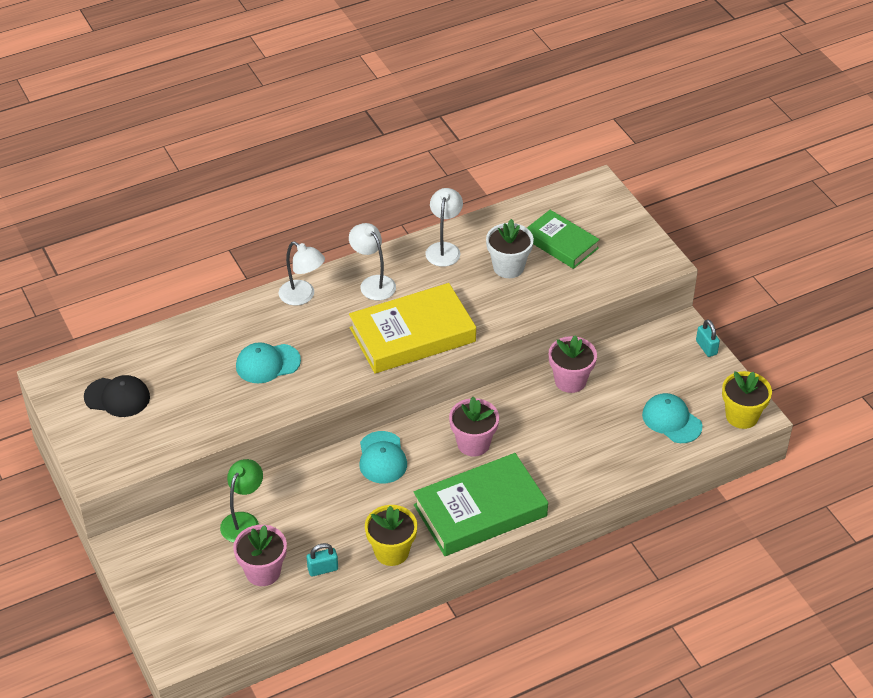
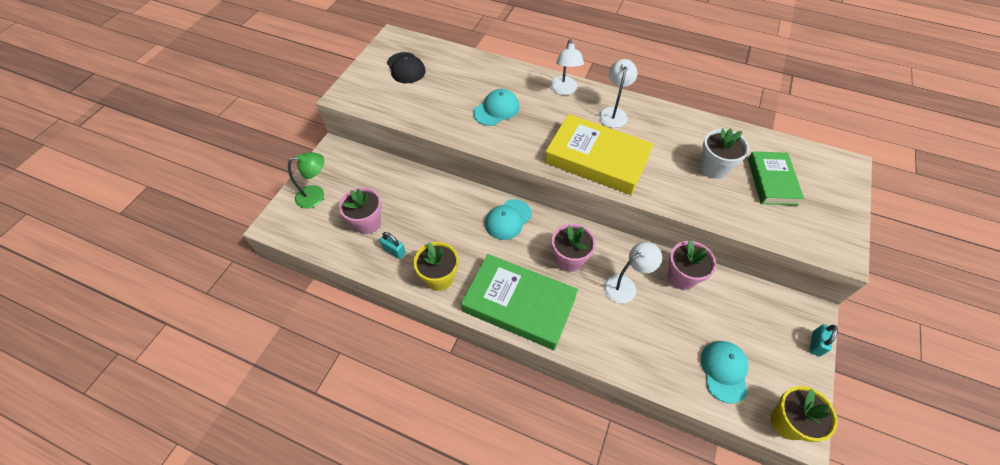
camera: 50 degrees right, 10 degrees up
(243, 521) = (397, 187): green lamp -> green lamp (316, 195)
(267, 363) = (496, 109): turquoise cap -> turquoise cap turned 105 degrees clockwise
(444, 249) = (683, 126): white lamp -> white lamp (625, 285)

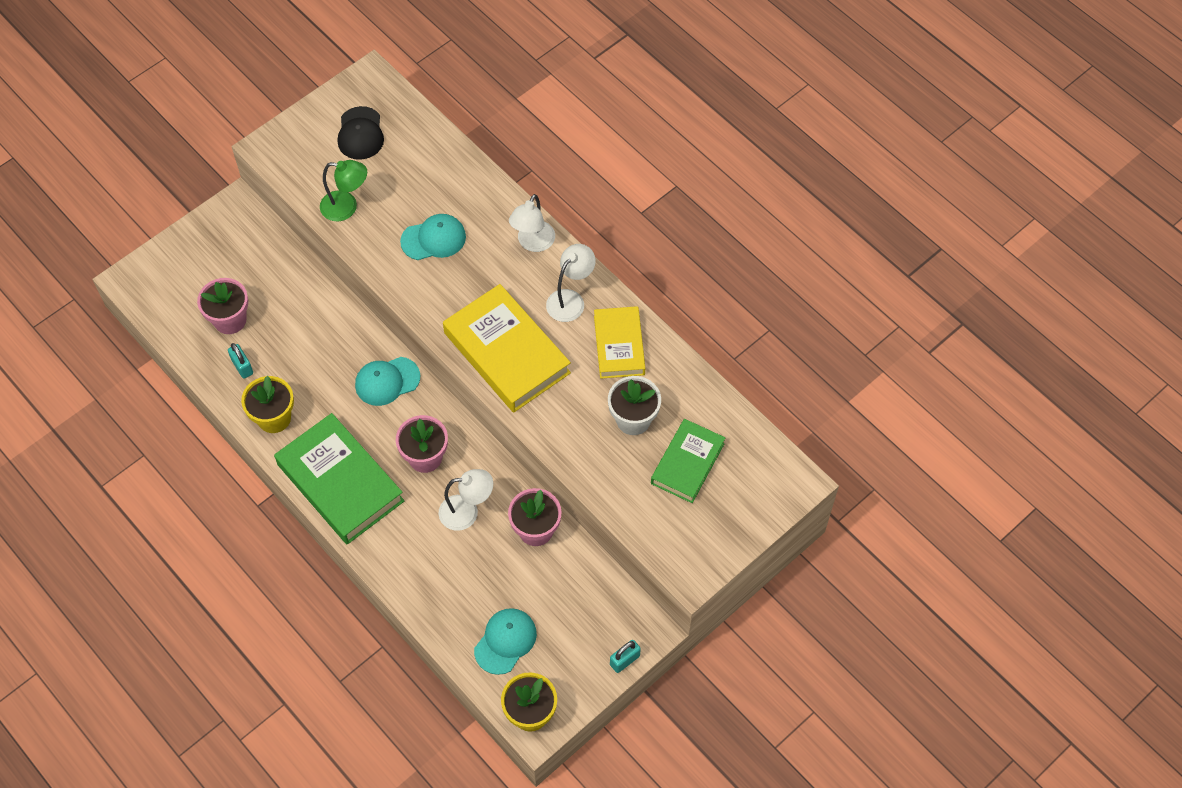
camera: 25 degrees right, 5 degrees up
(316, 195) = (190, 261): green lamp -> green lamp (346, 207)
(666, 127) = (619, 345): none -> yellow book

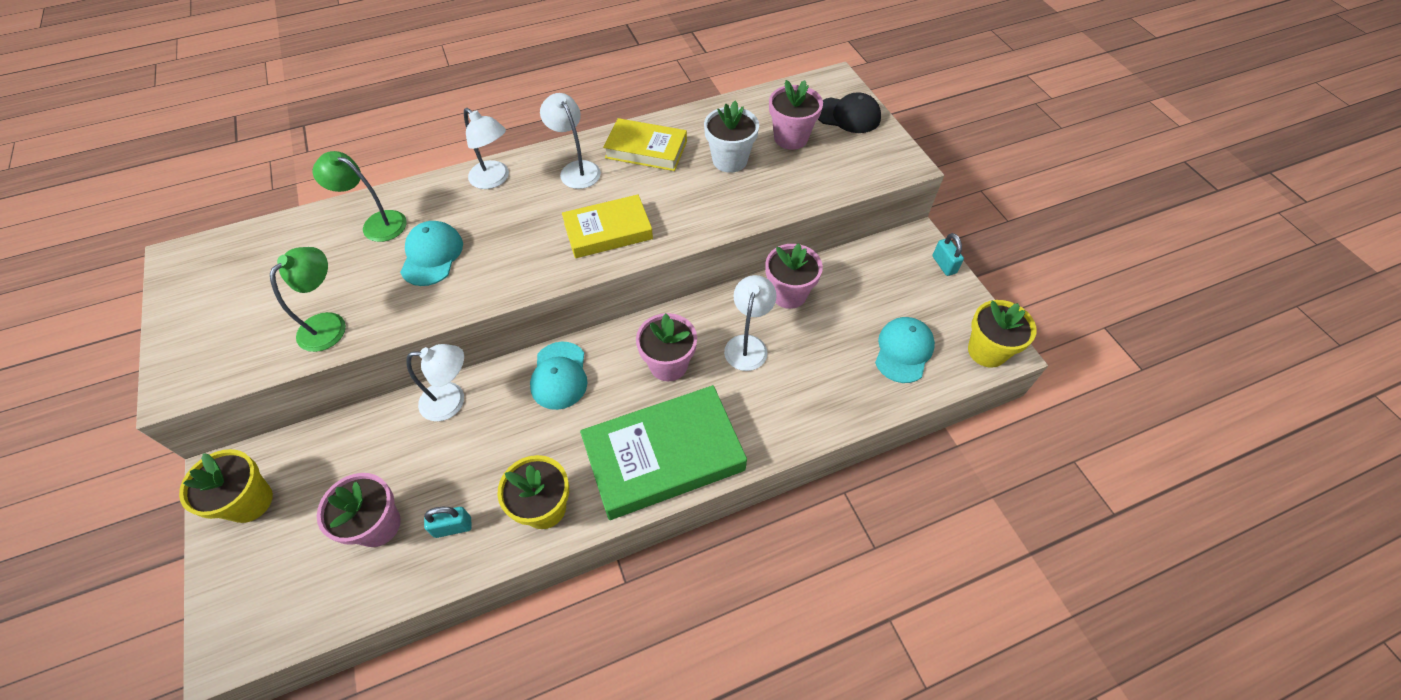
camera: 70 degrees left, 5 degrees down
(223, 234) = (250, 501): none -> yellow flower pot
(339, 317) = (452, 401): none -> white lamp
(360, 133) = (243, 286): black cap -> black cap (848, 115)
(451, 184) = (376, 223): none -> green lamp
(505, 641) = (903, 351): turquoise cap -> turquoise cap turned 60 degrees clockwise
(506, 353) = (608, 231): yellow book -> yellow book, size x0.62
(687, 463) = (791, 138): green book -> pink flower pot

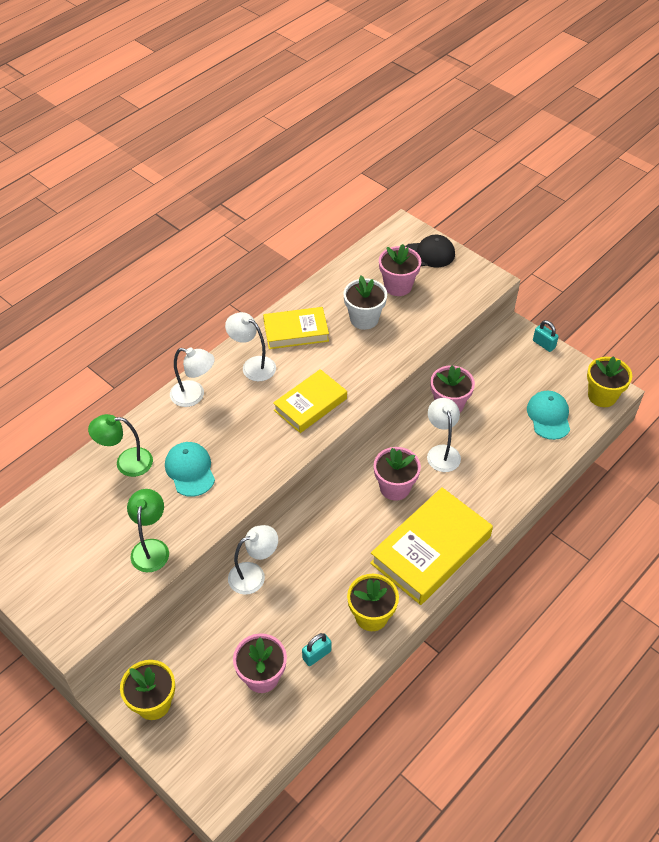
camera: 25 degrees left, 5 degrees down
(559, 376) = (321, 526): turquoise cap -> none
(664, 456) = (431, 550): green book -> yellow book

